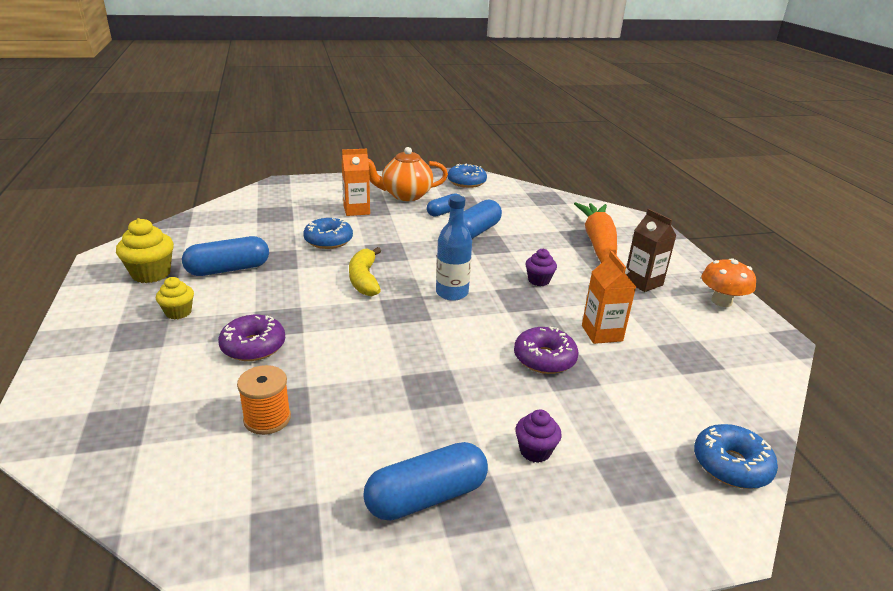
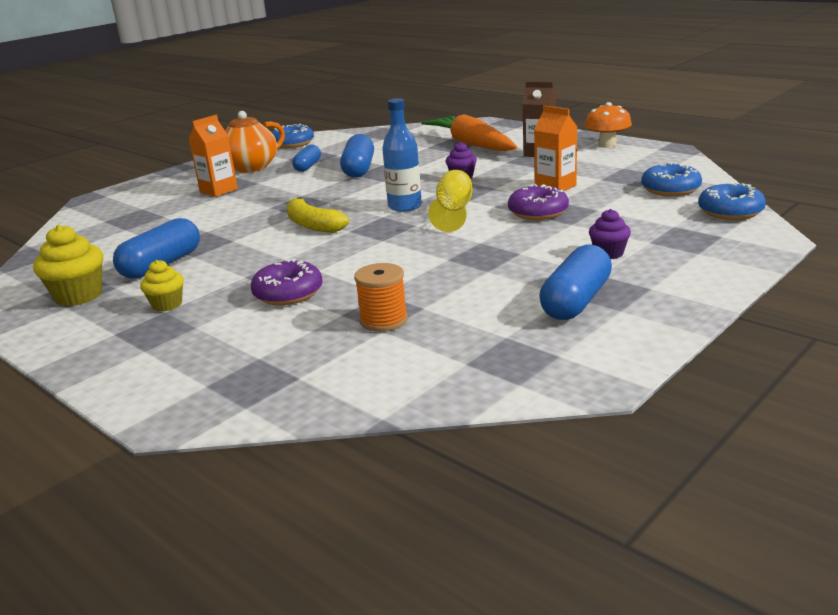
camera: 30 degrees left, 5 degrees down
(328, 240) = (229, 216): blue donut -> blue donut (670, 189)
(478, 320) = (454, 212): none -> yellow goblet

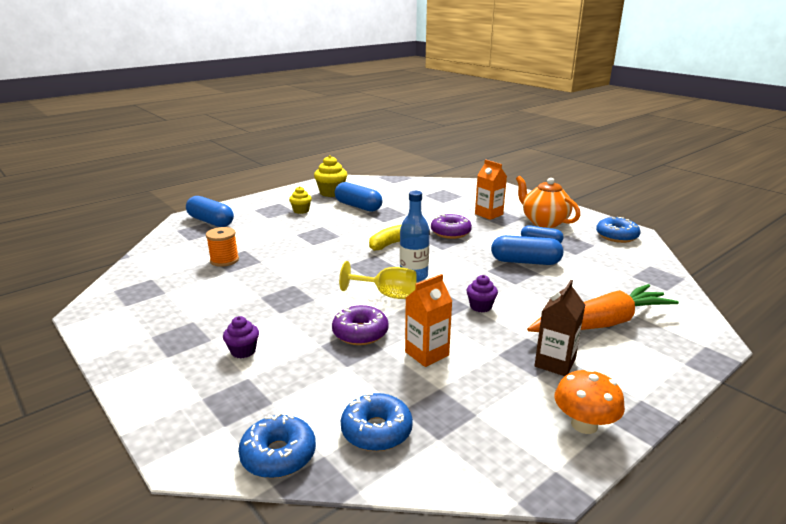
camera: 95 degrees right, 0 degrees up
(288, 293) = (286, 237): purple donut -> purple donut (450, 232)
(576, 301) = (181, 322): blue capsule -> blue capsule (211, 221)

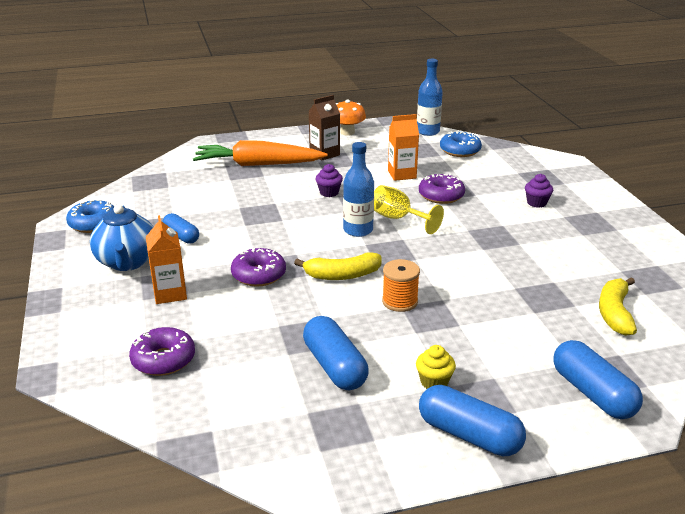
camera: 155 degrees left, 5 degrees up
(183, 260) = (614, 313): none -> yellow banana
(224, 260) = (560, 300): orange spool -> orange spool (400, 301)
(278, 455) = (517, 153): blue donut -> none
(331, 193) = (355, 428): yellow cupcake -> none
(446, 194) = (163, 360): none -> purple donut
(461, 475) = (428, 131): none -> blue bottle
(525, 262) = (234, 219): blue capsule -> blue capsule (469, 435)
(544, 222) = (127, 262): orange teapot -> blue teapot

